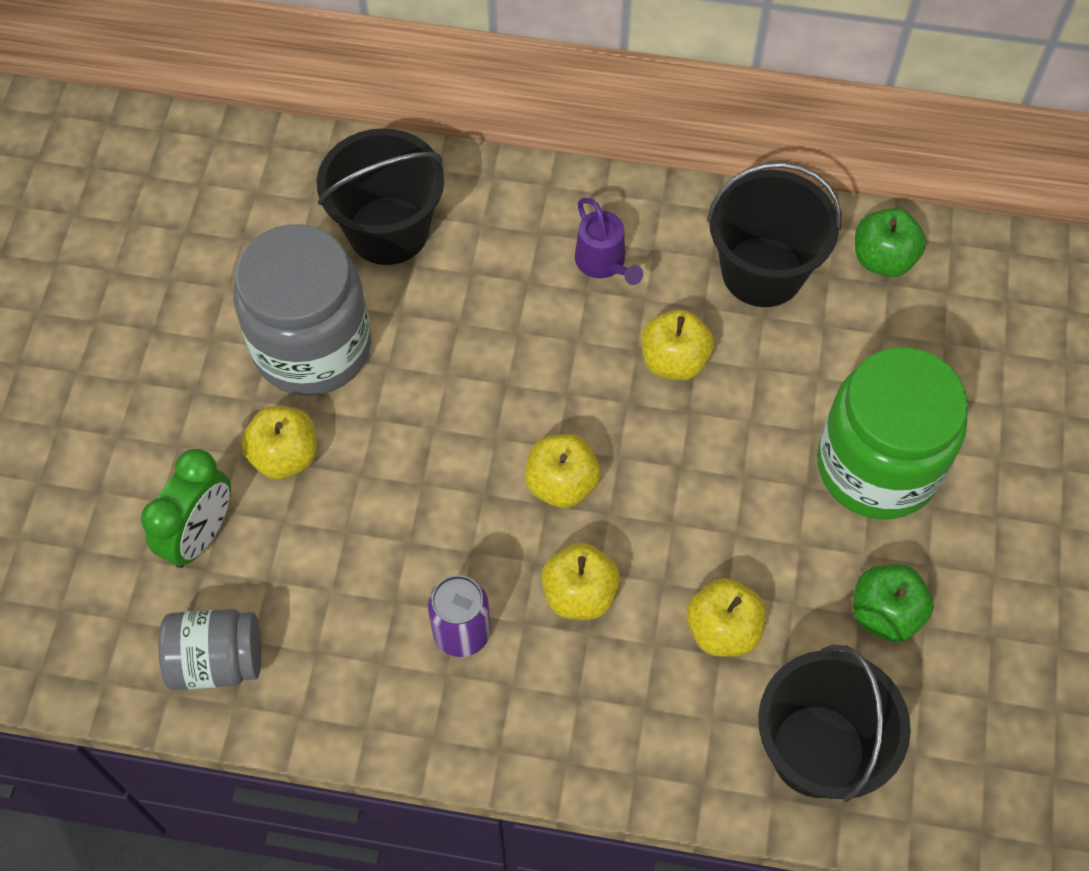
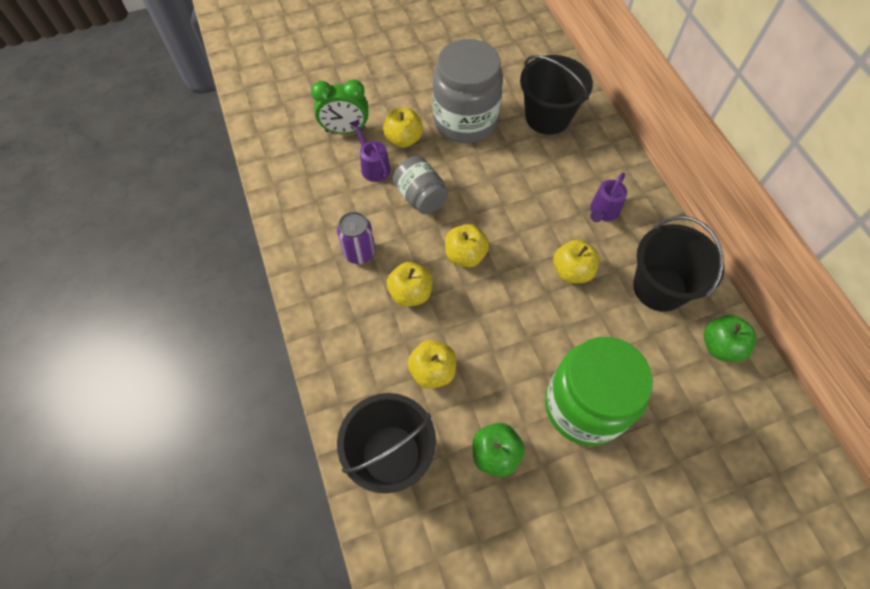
camera: 60 degrees right, 0 degrees up
(217, 660) = (290, 167): grey jar -> grey jar (421, 197)
(308, 529) = (373, 166): none -> purple watering can

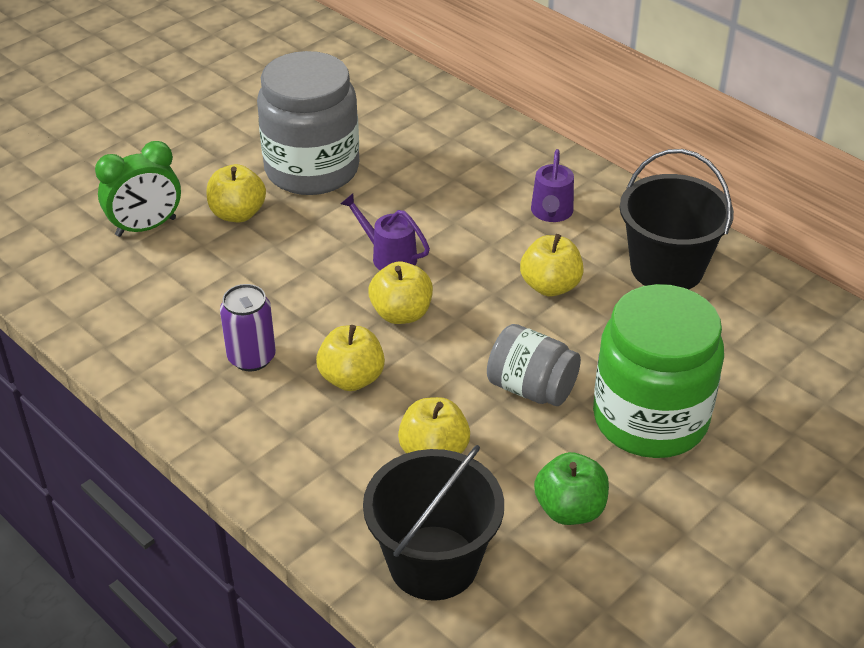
camera: 25 degrees left, 20 degrees down
(373, 166) = (212, 256): purple watering can -> purple watering can (388, 256)
(421, 197) = (301, 269): grey jar -> grey jar (531, 388)
(547, 117) = (420, 135): black bucket -> none
(720, 346) = (772, 303): green apple -> none

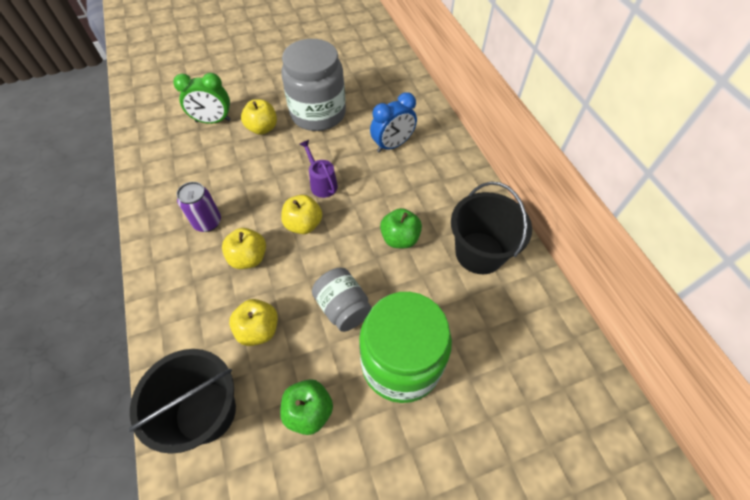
camera: 25 degrees right, 15 degrees up
(457, 178) = (392, 145): none -> blue clock
(550, 286) = (400, 238): yellow apple -> green apple
(551, 213) = (432, 187): purple watering can -> none

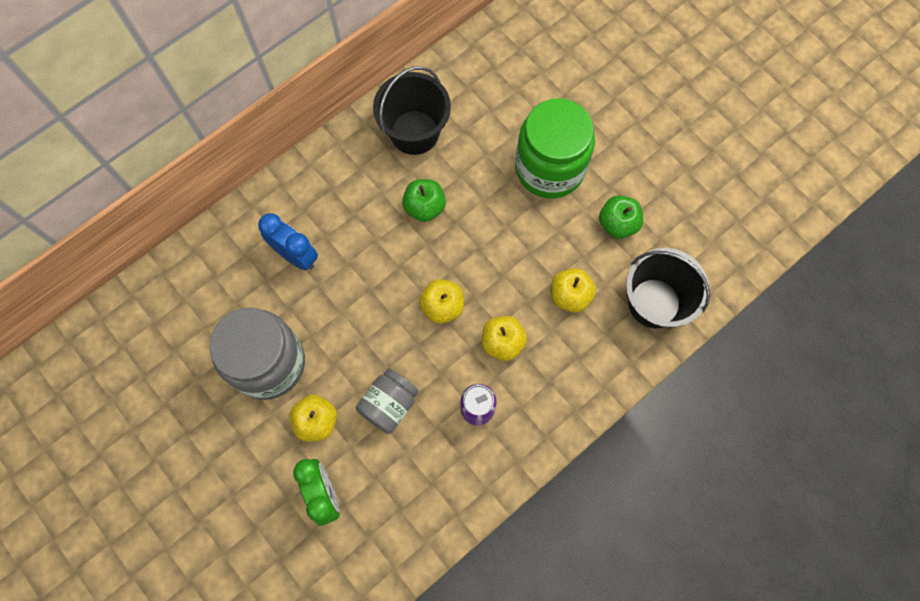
camera: 110 degrees left, 15 degrees up
(321, 183) = (381, 311): purple watering can -> none
(343, 308) = (519, 232): grey jar -> grey jar (389, 404)

